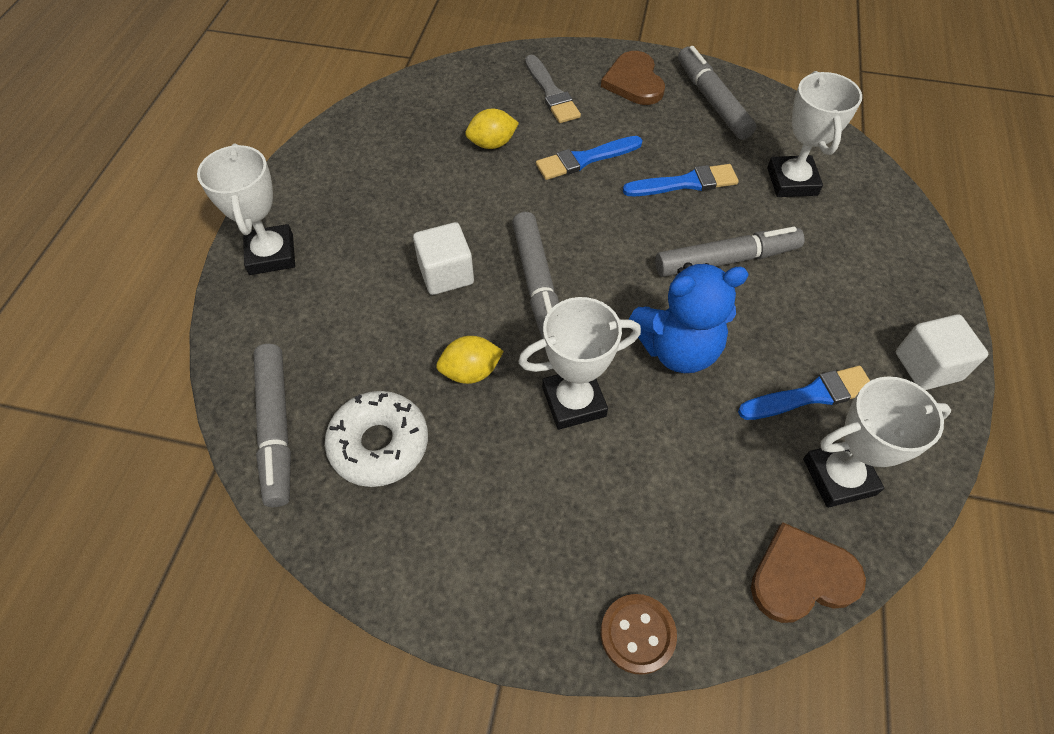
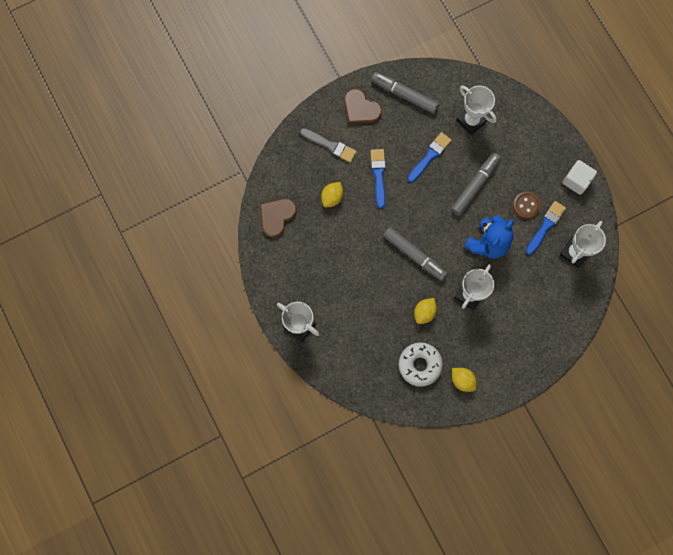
camera: 40 degrees left, 20 degrees up
(276, 427) = (379, 388): grey marker -> none
(424, 531) = (462, 380): none -> yellow lemon
(446, 274) = (376, 279): white cube -> none
(585, 159) = (378, 175): blue brush -> blue brush turned 150 degrees clockwise
(637, 634) = (551, 357): brown button -> brown button (526, 205)
(801, 576) = (585, 299): brown heart -> brown heart (277, 216)

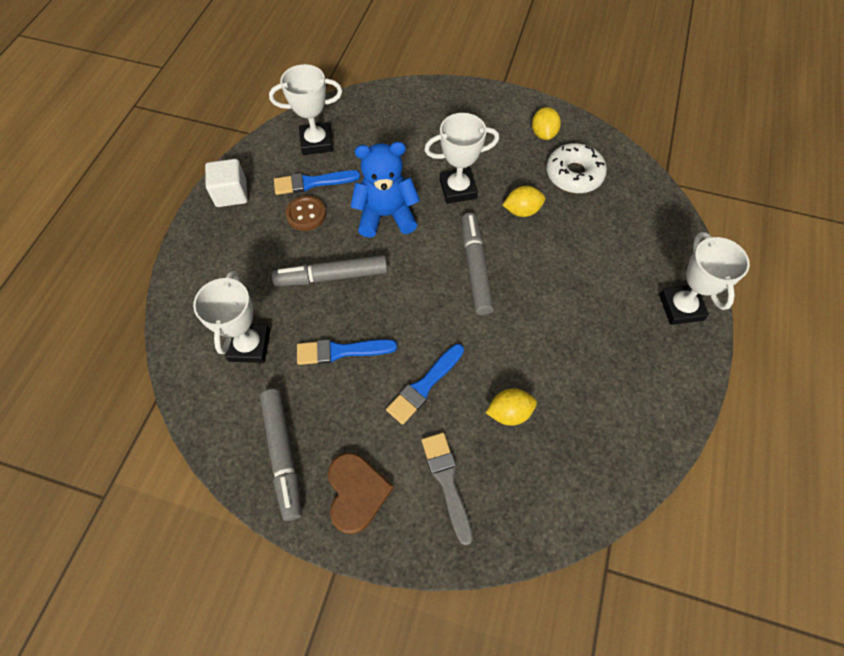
camera: 135 degrees left, 15 degrees down
(277, 216) = (606, 455): brown heart -> none

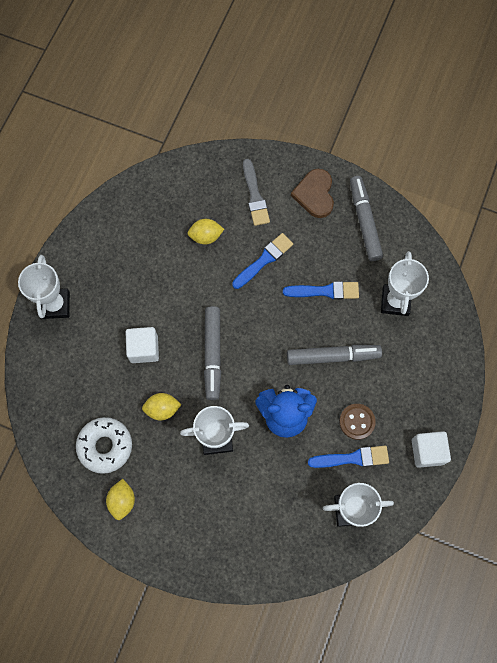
camera: 175 degrees left, 10 degrees up
(558, 267) = (144, 349): none -> white cube

